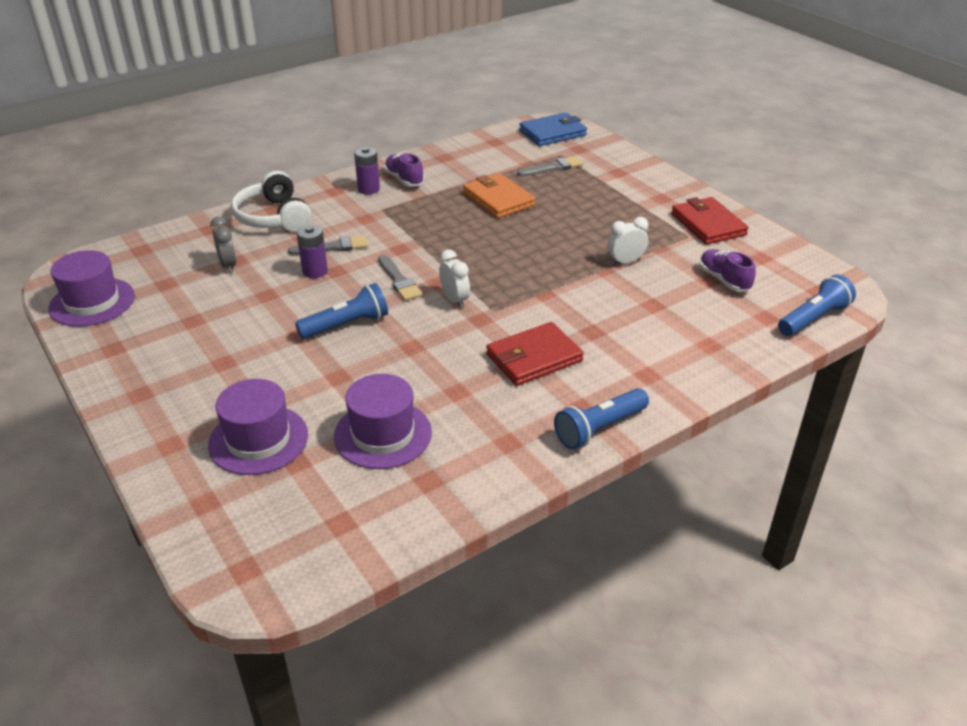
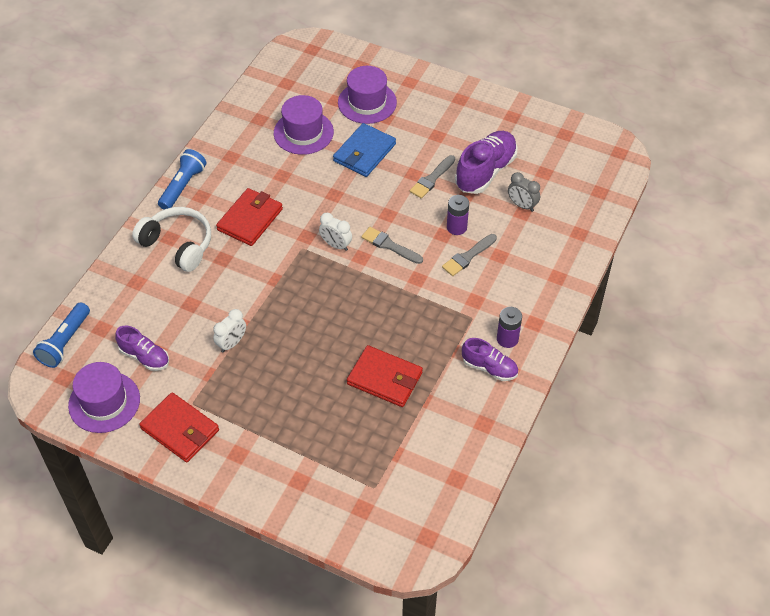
camera: 150 degrees right, 15 degrees up
(92, 302) = (569, 139): purple hat -> purple hat (104, 402)
(221, 306) = (485, 171): none -> purple shoe
(273, 217) = (546, 267): white headphones -> white headphones (178, 244)
(346, 325) = (390, 192): blue flashlight -> none
(498, 199) = (385, 378): orange wallet -> red wallet
(553, 133) = (407, 529): blue wallet -> blue wallet (364, 153)
(553, 167) = (367, 457): grey brush -> grey brush (432, 179)

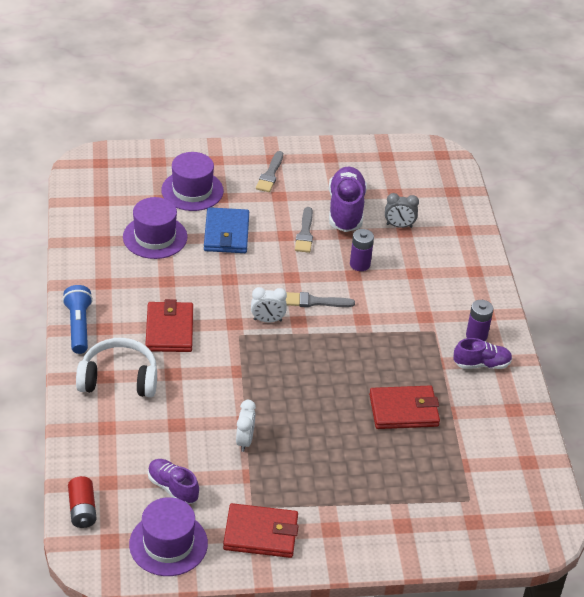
camera: 35 degrees left, 10 degrees down
(65, 342) = (82, 510): blue flashlight -> red battery
(145, 357) = (173, 488): purple shoe -> purple shoe turned 135 degrees counterclockwise
(468, 256) = (389, 284): grey brush -> grey brush (270, 174)

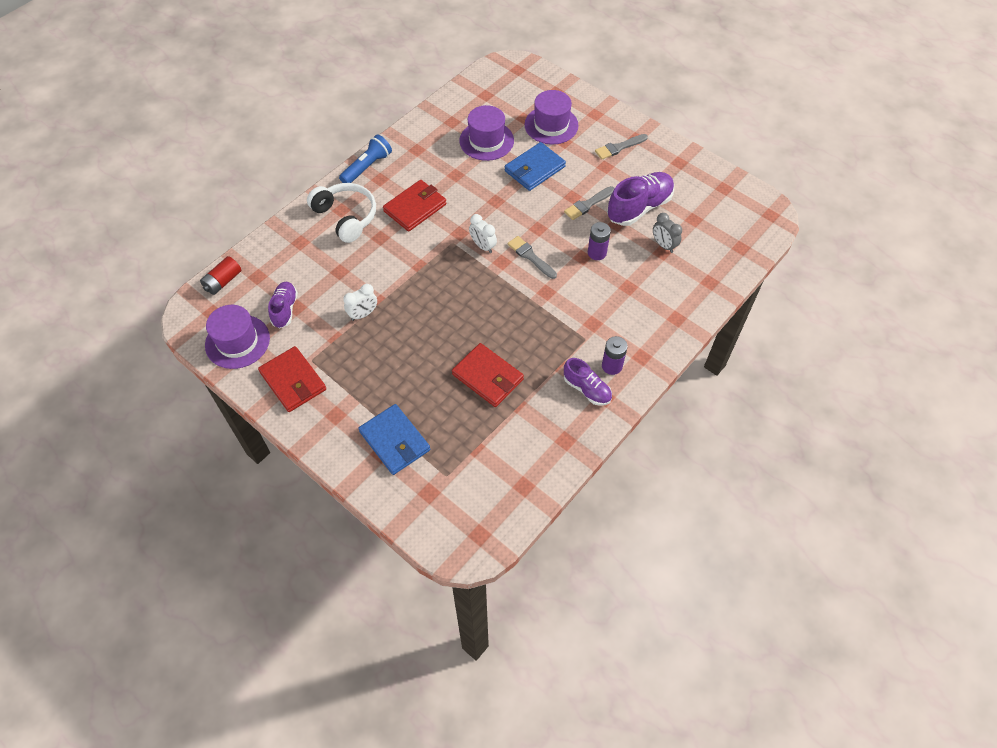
camera: 50 degrees right, 15 degrees up
(401, 508) = (395, 441): none -> blue wallet

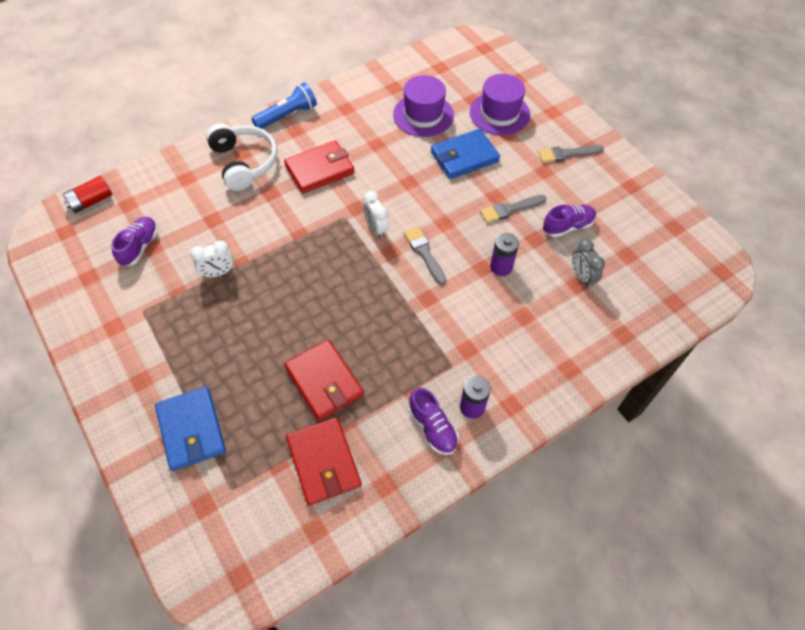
camera: 15 degrees right, 0 degrees up
(237, 341) = (76, 270): purple hat -> none
(293, 381) = (113, 329): red wallet -> red wallet (323, 462)
(639, 207) = (567, 226): purple shoe -> purple shoe, size x0.61

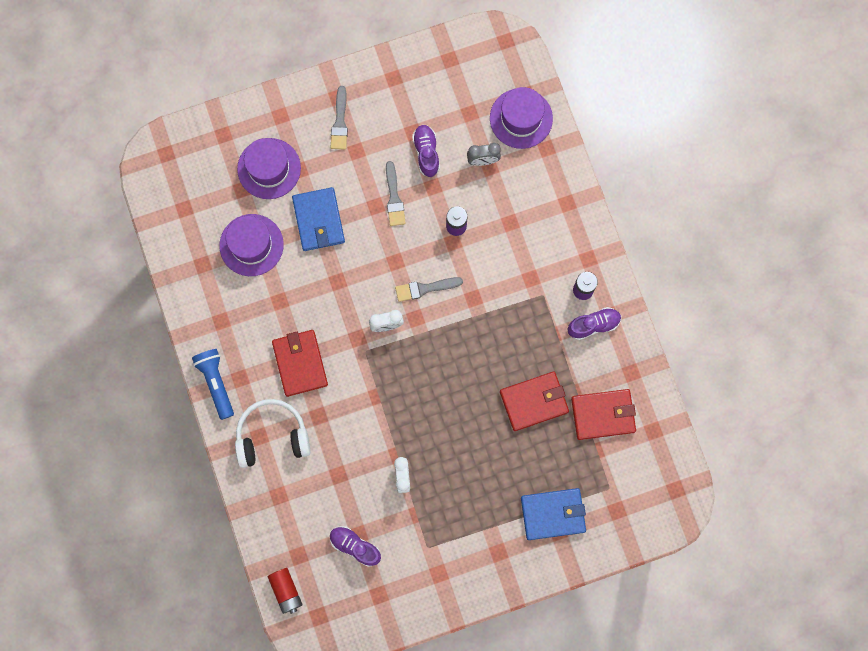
camera: 75 degrees left, 20 degrees up
(645, 303) = (521, 118): none -> purple hat

